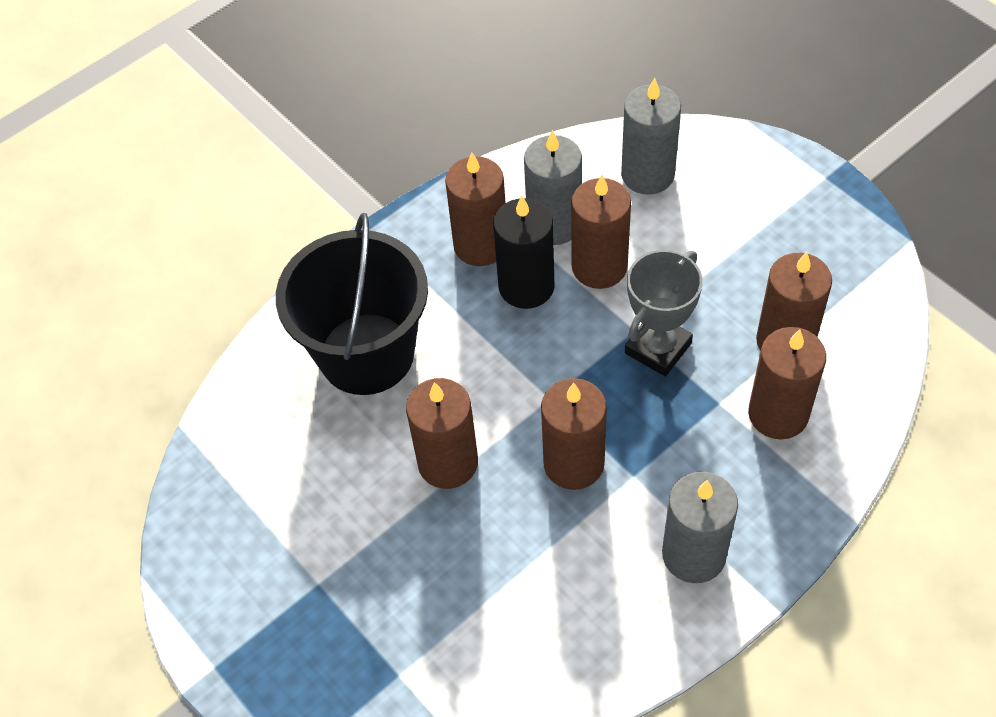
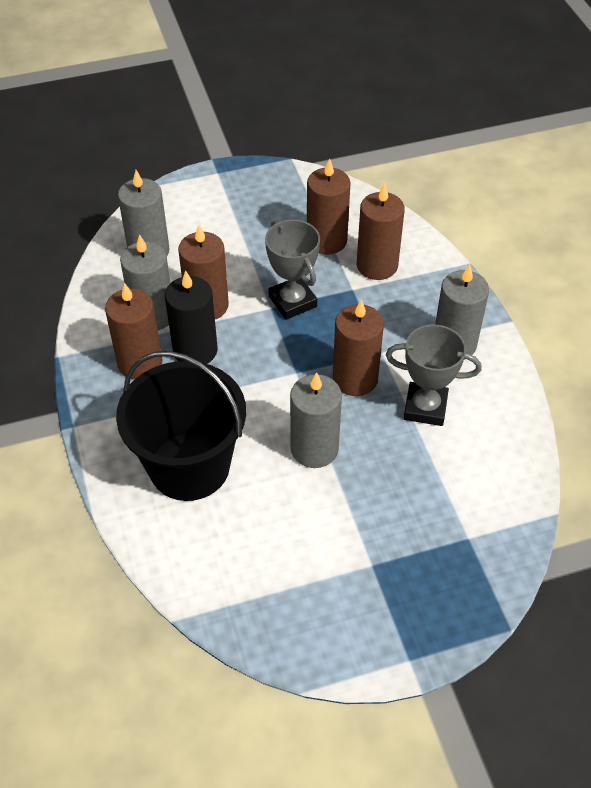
camera: 70 degrees left, 5 degrees down
(448, 463) = (314, 449): brown candle -> grey candle
(570, 558) = (425, 407): none -> grey trophy

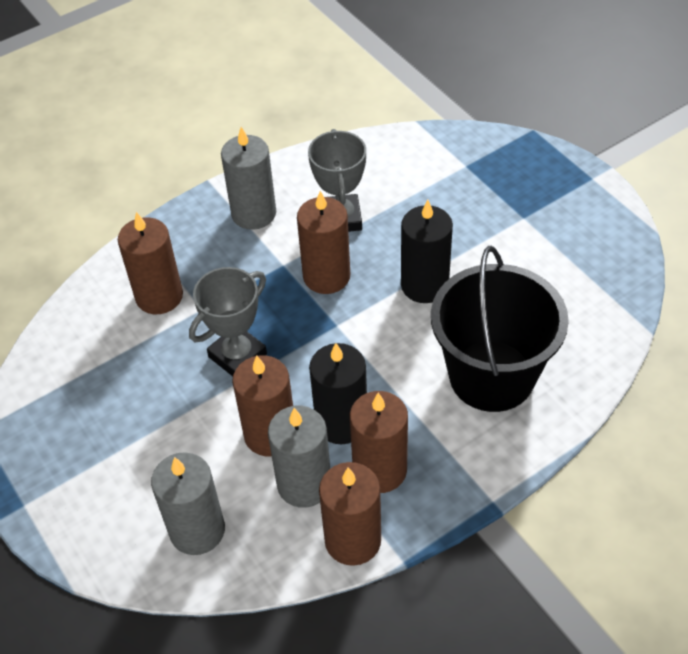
camera: 105 degrees left, 0 degrees up
(314, 449) = (424, 285): grey candle -> black candle
(326, 241) = (130, 351): brown candle -> brown candle (353, 540)

